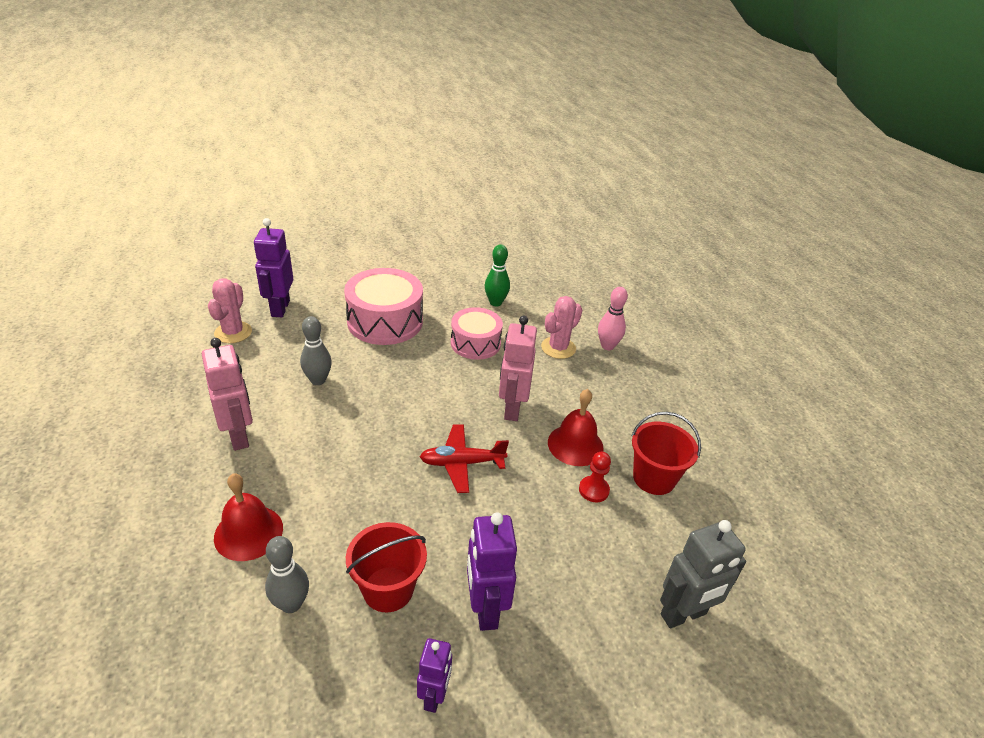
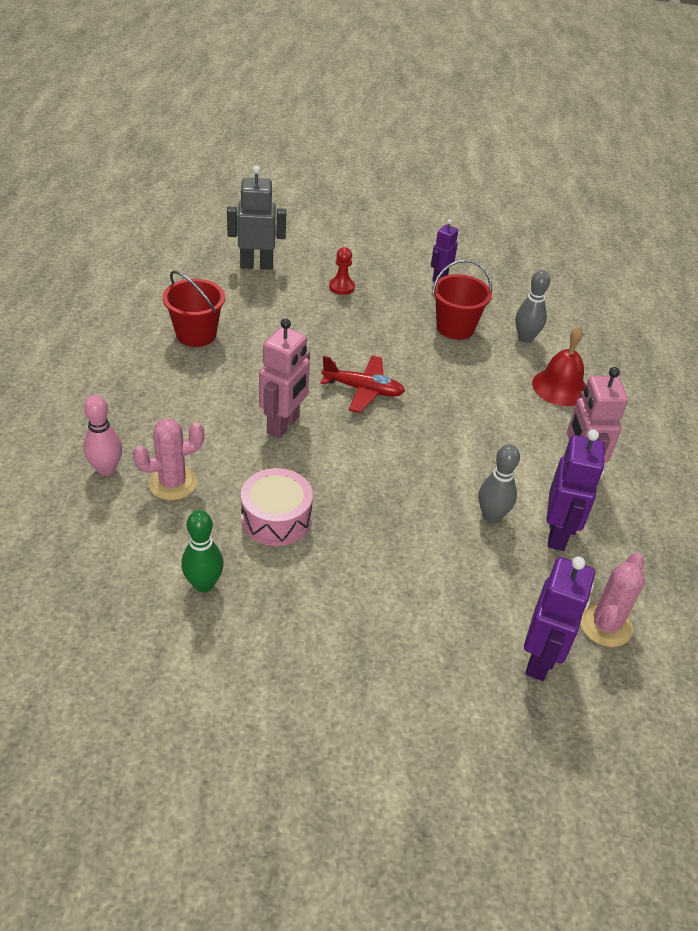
camera: 160 degrees left, 5 degrees up
(385, 321) = (386, 590): pink drum -> none
(485, 609) = (390, 301): purple robot -> purple robot (558, 534)
(575, 445) = (244, 376): red bell -> none
(593, 490) = (257, 340): red pawn -> red pawn (341, 287)

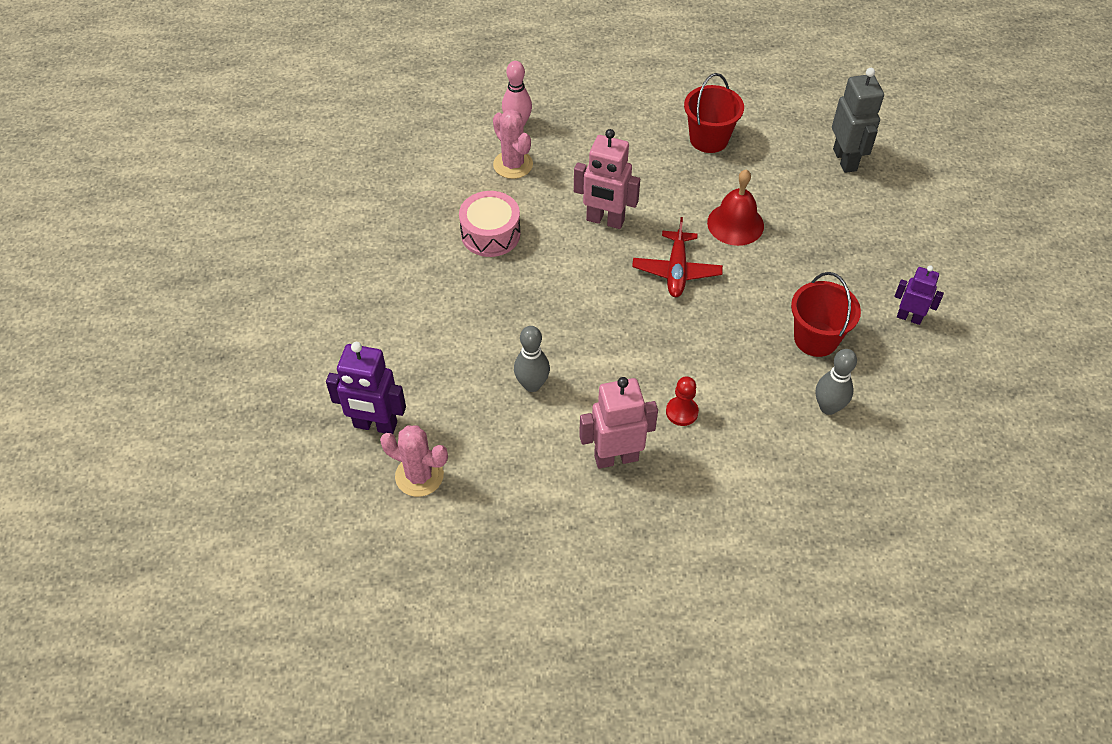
camera: 85 degrees right, 10 degrees up
(204, 584) = (414, 203): green bowling pin -> none
(341, 287) = (842, 232): red pawn -> red pawn (682, 412)
(558, 534) = (522, 439): purple robot -> none
(560, 387) = (749, 442): red bell -> red bell (735, 224)

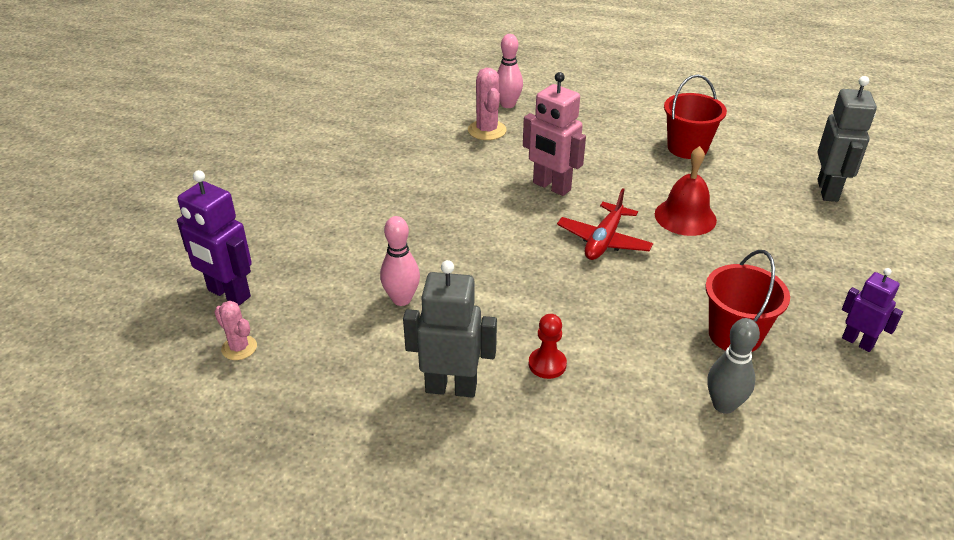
camera: 20 degrees right, 15 degrees down
(419, 476) = (239, 348): pink cactus -> pink cactus, size x0.65
(490, 234) = (435, 174): pink drum -> none
(532, 384) = (401, 299): grey bowling pin -> pink bowling pin
(616, 457) = (451, 387): pink robot -> grey robot

